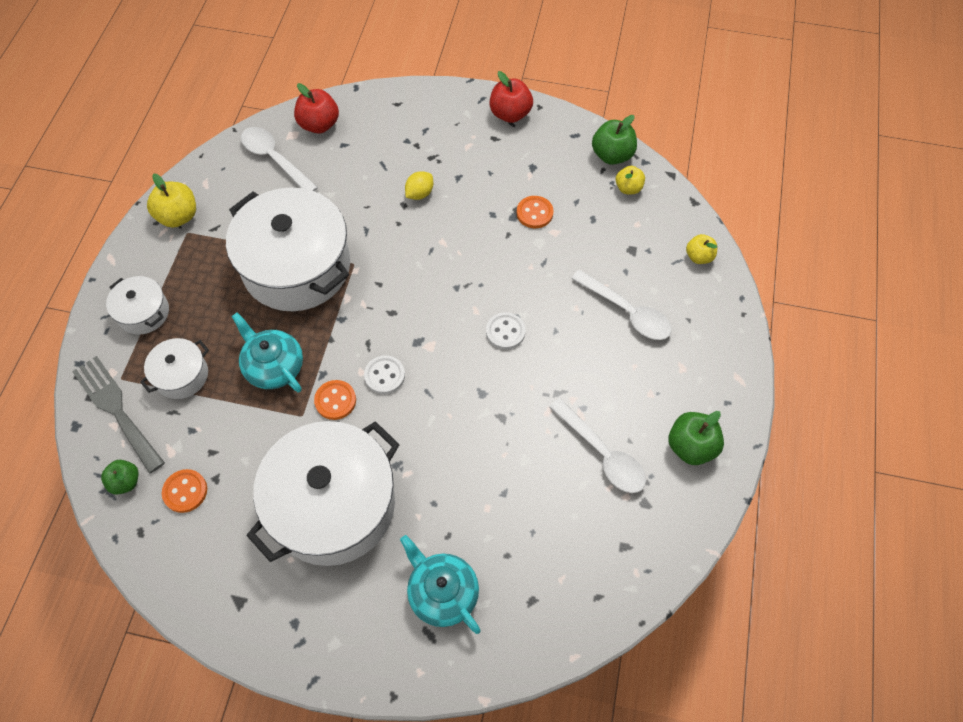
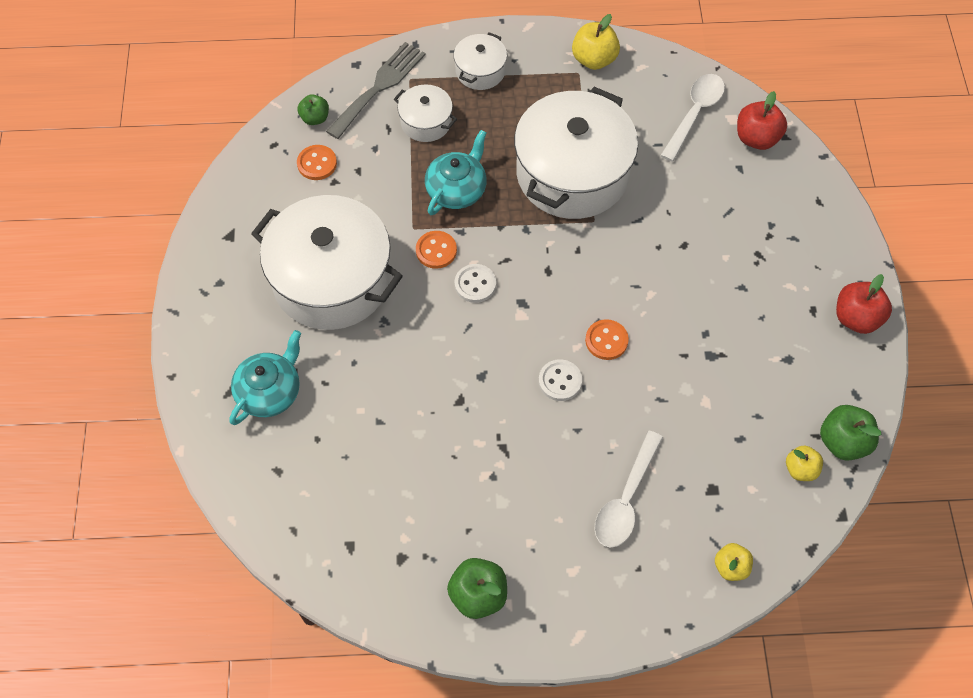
camera: 75 degrees right, 0 degrees up
(419, 193) = (704, 256): yellow lemon -> none
(534, 213) = (724, 375): orange button -> orange button (606, 340)
(602, 453) = (446, 505): white spoon -> none

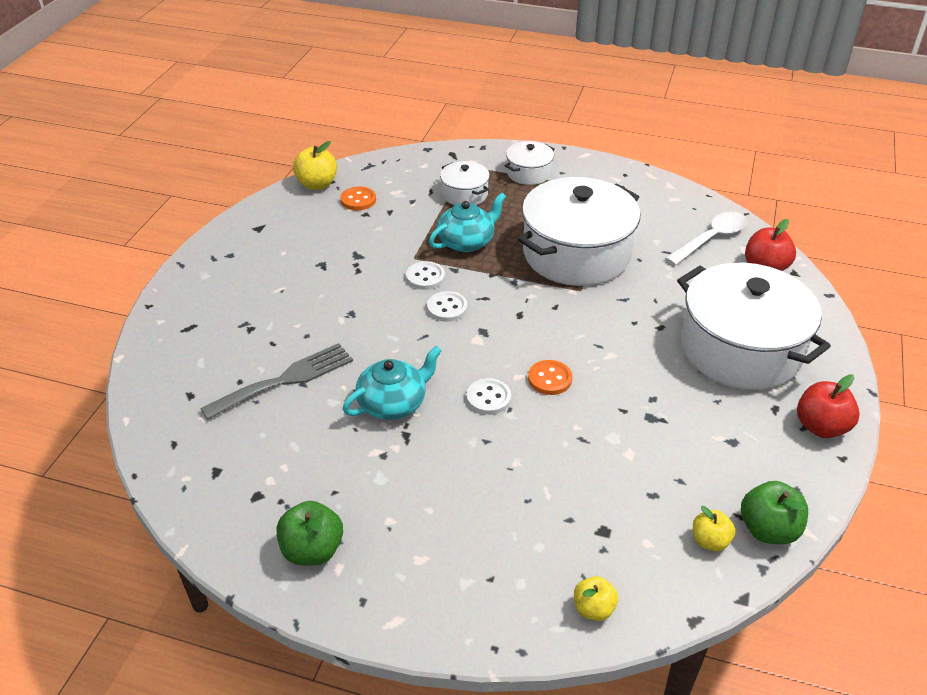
camera: 20 degrees right, 20 degrees down
(270, 391) = (221, 337): turquoise teapot -> turquoise teapot (393, 403)
(315, 118) = (374, 173): green apple -> none
(332, 280) = (323, 275): white pot -> white pot (740, 349)
(379, 87) = (438, 165): grey fork -> grey fork (285, 380)
(436, 250) = (425, 277): orange button -> white button
(594, 59) = (633, 186): yellow apple -> yellow apple (317, 184)
(626, 499) = (507, 512): white spoon -> none

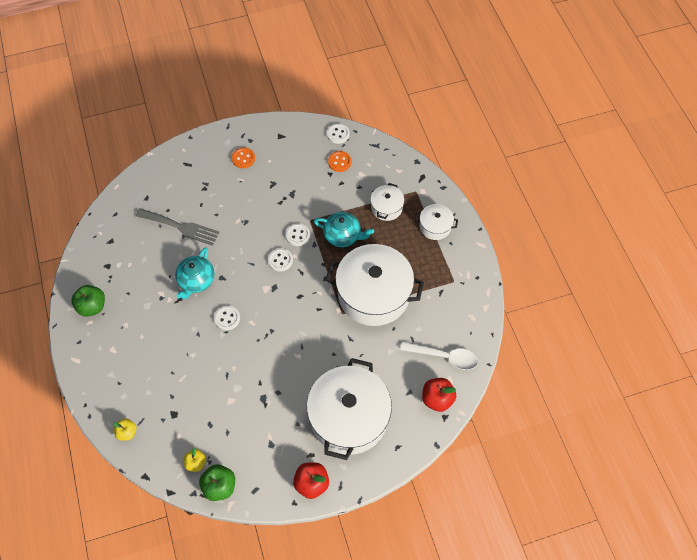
camera: 55 degrees right, 20 degrees up
(317, 184) = (338, 134): yellow apple -> white button
(393, 403) = (196, 280): turquoise teapot -> turquoise teapot turned 90 degrees clockwise
(550, 379) = (259, 337): orange button -> orange button (243, 158)

